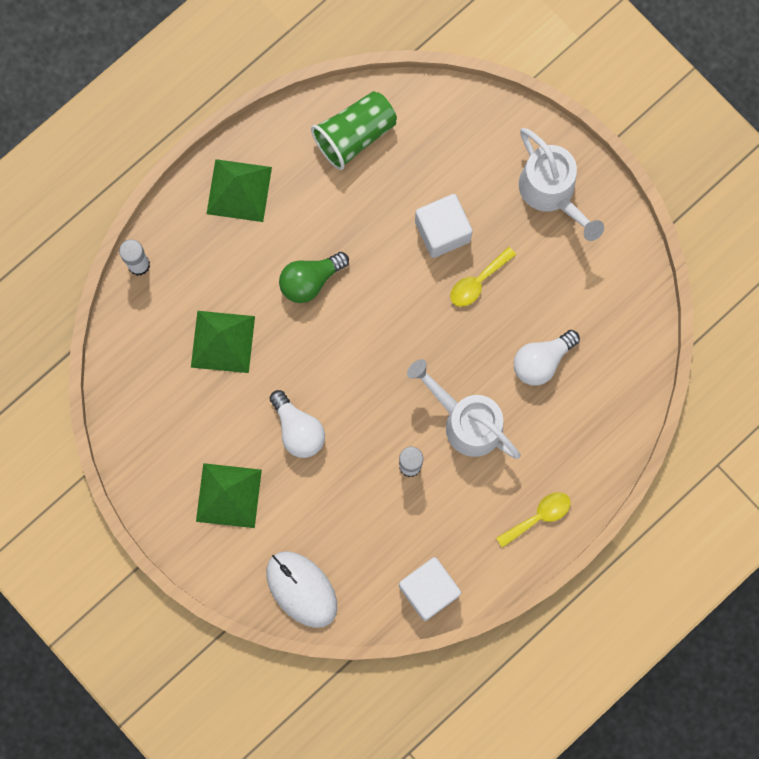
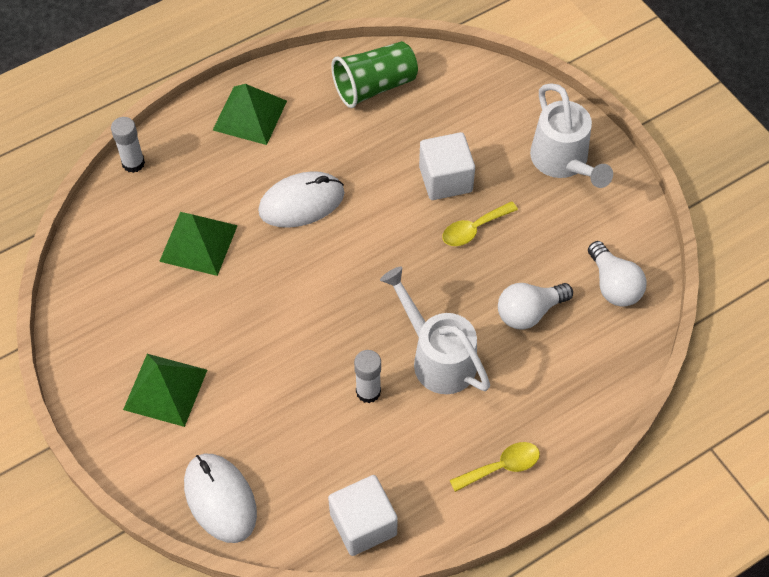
camera: 10 degrees right, 20 degrees down
(298, 430) = (256, 337): white light bulb -> white light bulb (613, 285)
(310, 281) = (301, 202): green light bulb -> white mouse

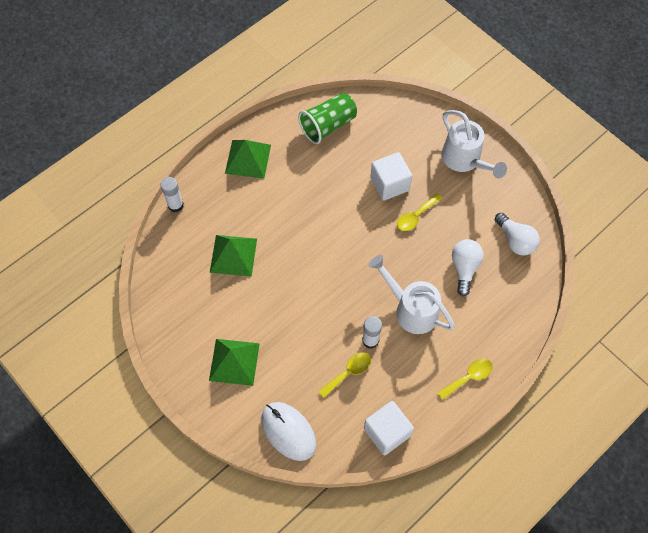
camera: 10 degrees left, 5 degrees up
(301, 202) = (297, 215): white mouse -> none
(326, 431) = (348, 372): none -> yellow spoon
(529, 312) = (464, 268): white light bulb -> white light bulb turned 135 degrees clockwise

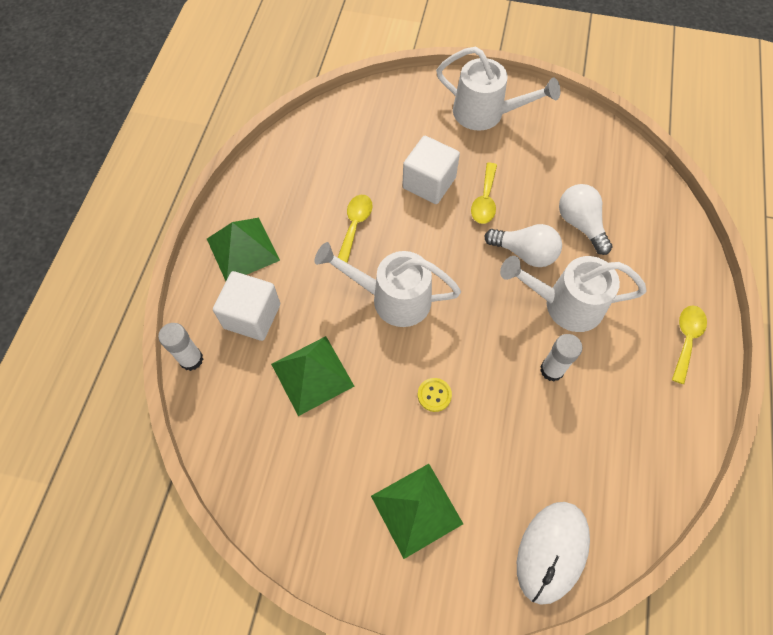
camera: 35 degrees left, 0 degrees up
(288, 431) = (552, 551): white mouse -> white mouse turned 75 degrees counterclockwise
(291, 310) = (434, 395): none -> yellow button
(311, 240) = (392, 298): none -> white watering can
(328, 126) = (310, 159): green cup -> none
(348, 372) = (560, 425): yellow spoon -> yellow spoon (355, 225)
(387, 432) = (659, 466): white cube -> white cube (252, 316)
(515, 240) = (604, 164): white light bulb -> white light bulb (525, 253)

